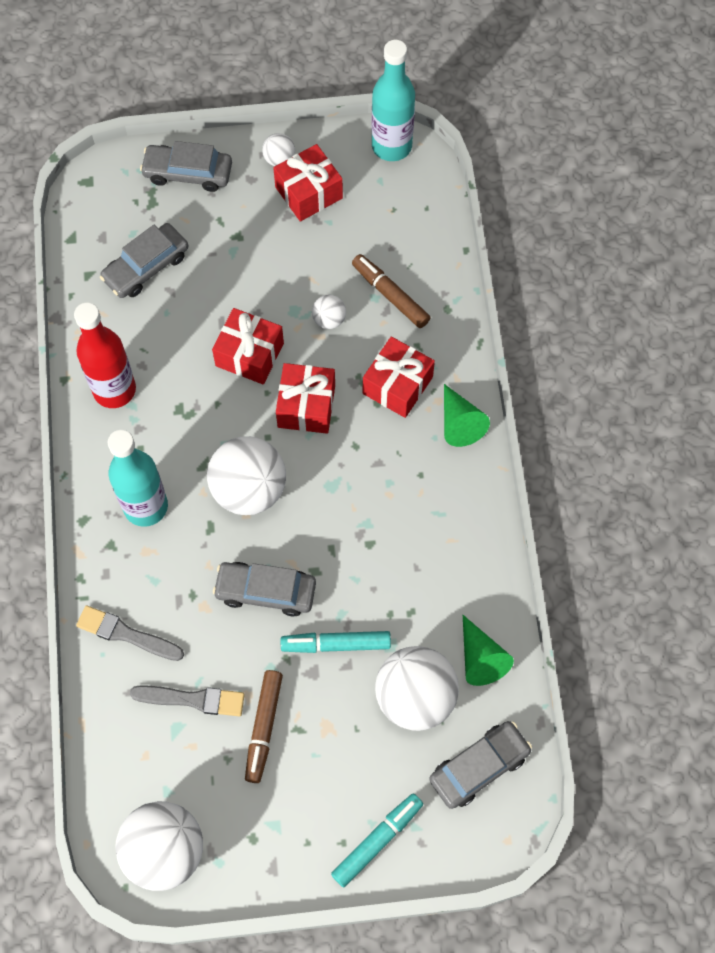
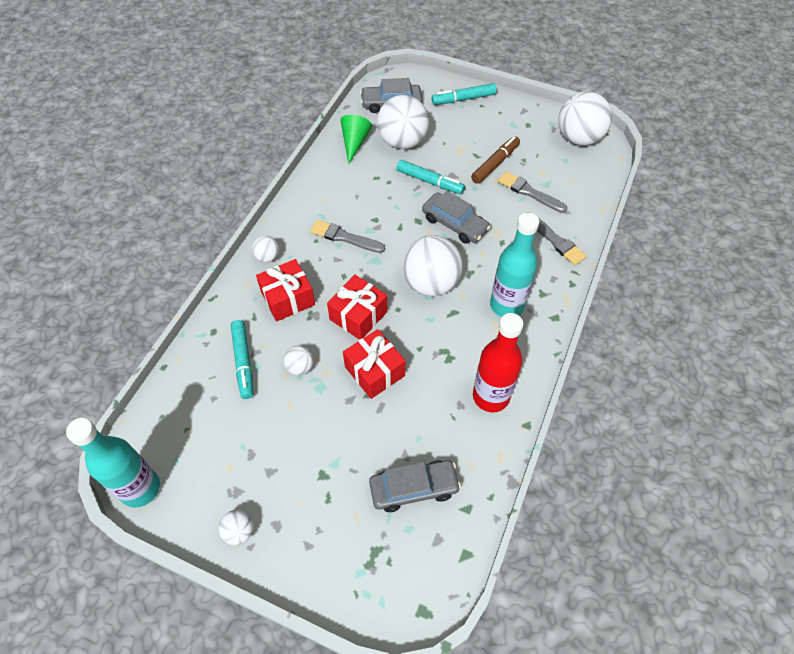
camera: 150 degrees left, 10 degrees down
(188, 173) = (326, 565): grey car -> none
(309, 192) = (239, 483): red gift -> none
(389, 497) = (344, 237): none -> grey brush
(390, 295) = (243, 362): brown marker -> turquoise marker
(459, 423) = (267, 257): green cone -> white ball

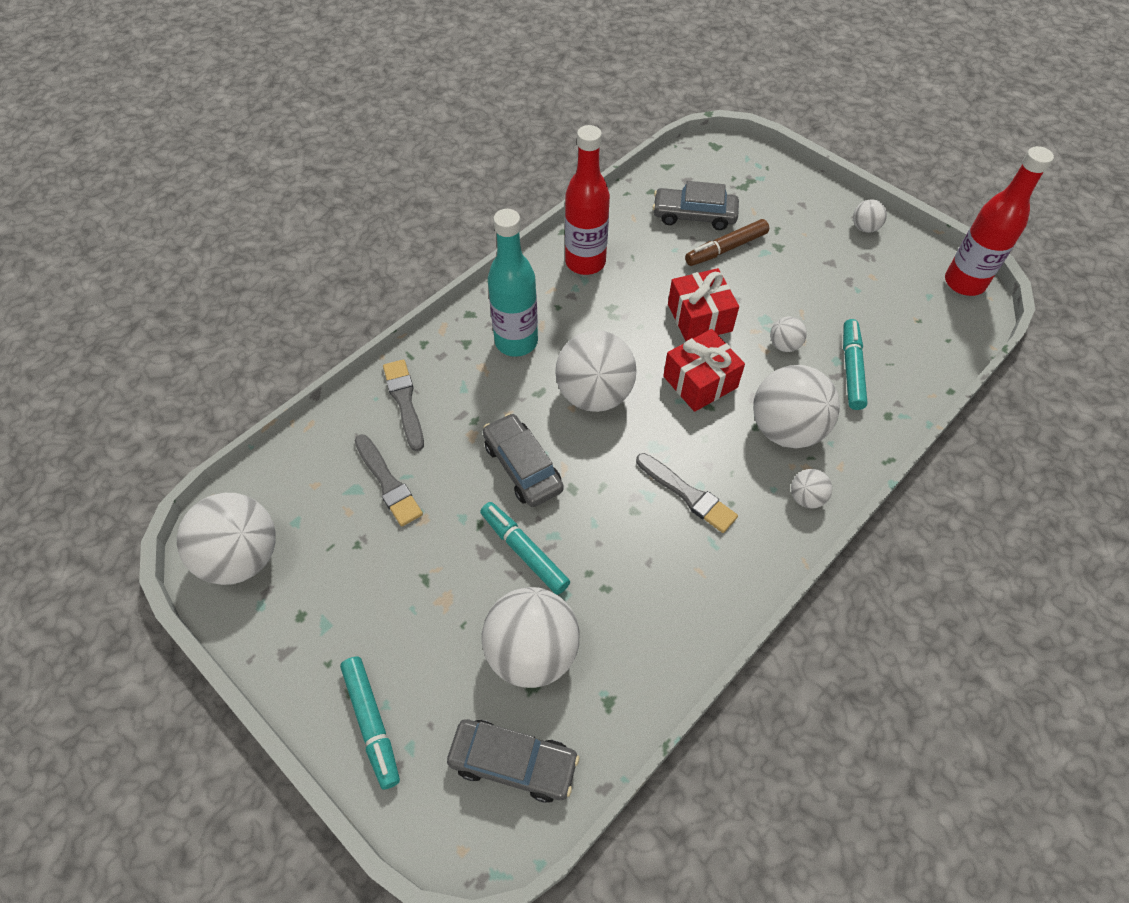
camera: 160 degrees left, 0 degrees up
(140, 488) = (964, 283): turquoise bottle -> red bottle
(288, 298) = (786, 429): red gift -> white ball
(354, 142) = (617, 681): green cone -> none
(463, 99) = (372, 723): turquoise marker -> turquoise marker turned 60 degrees clockwise
(495, 164) = (405, 551): brown marker -> brown marker (726, 249)

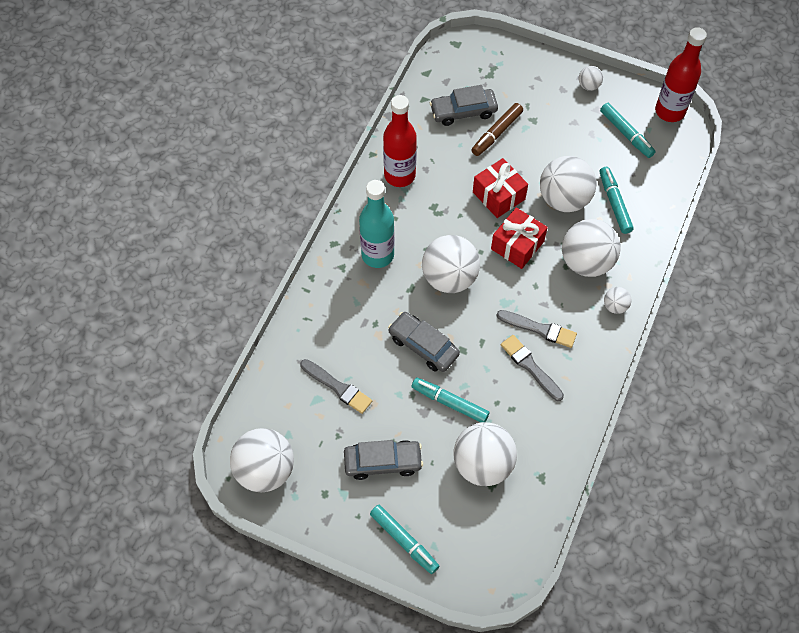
camera: 20 degrees left, 5 degrees up
(404, 401) = (320, 325): grey brush -> grey brush (530, 366)
(513, 762) = (500, 532): grey car -> grey car (383, 462)
(784, 345) = (564, 199): white ball -> white ball, size x2.16
(896, 293) = (626, 134): none -> turquoise marker

